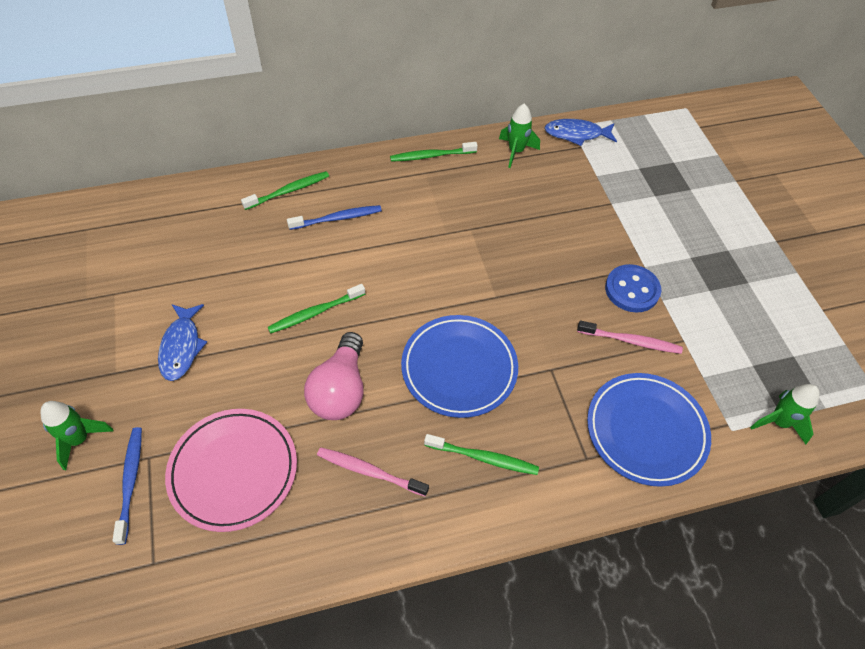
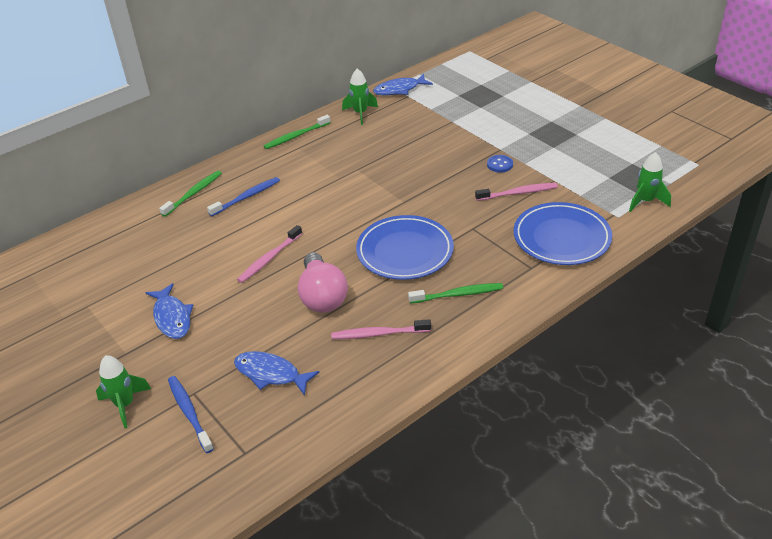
camera: 20 degrees left, 15 degrees down
(233, 471) = (271, 374): pink plate -> blue fish
(315, 313) = (269, 258): green toothbrush -> pink toothbrush
(632, 290) = (500, 165): blue button -> blue button, size x0.59

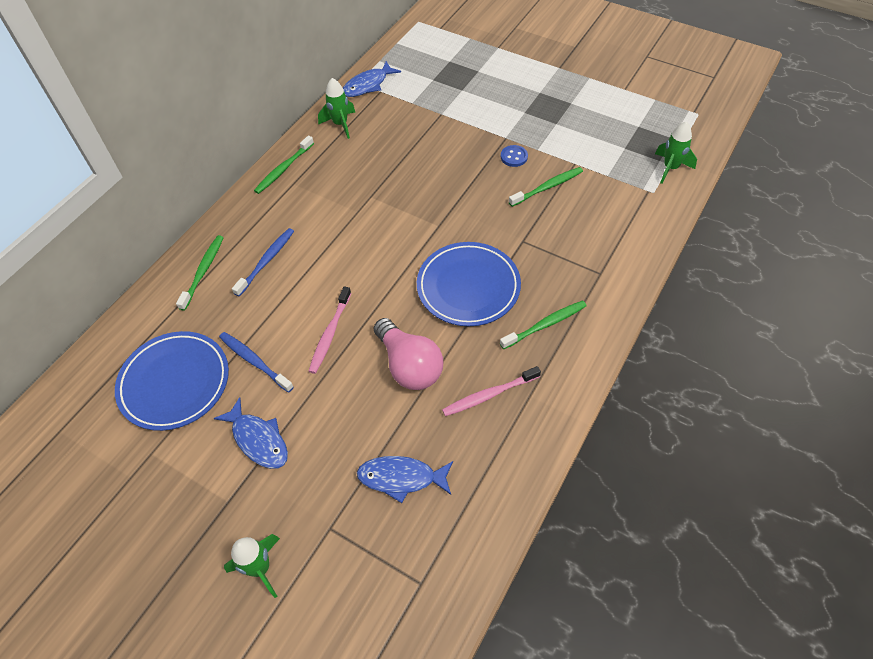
camera: 20 degrees left, 15 degrees up
(189, 413) = (337, 554): blue toothbrush -> blue toothbrush (254, 361)
(518, 193) = (547, 187): pink toothbrush -> green toothbrush
(561, 238) = (613, 230): blue plate -> blue plate (175, 383)

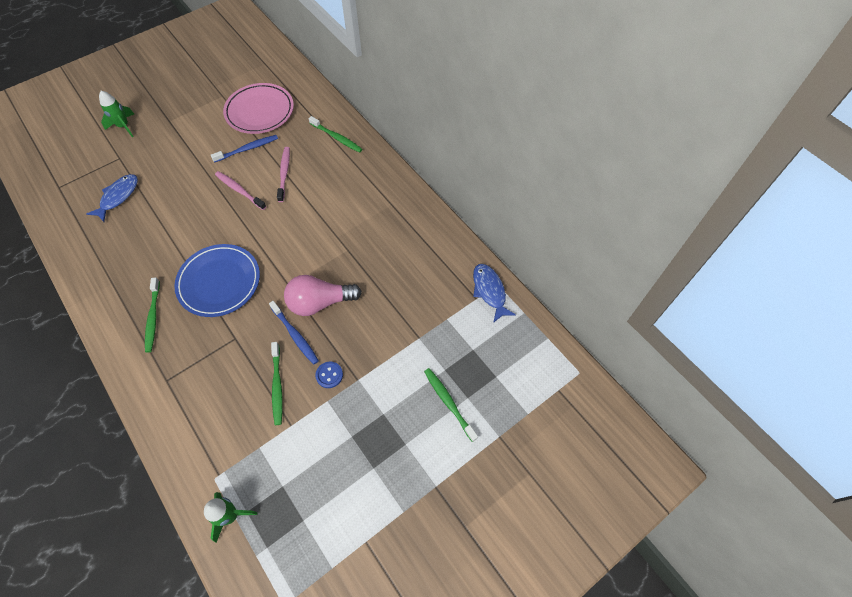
camera: 110 degrees right, 5 degrees up
(175, 383) = (260, 111): blue plate -> pink plate
(258, 439) = (194, 140): blue fish -> none
(266, 261) = (323, 172): blue toothbrush -> blue toothbrush (295, 335)
(283, 169) = (411, 202): green toothbrush -> green toothbrush (448, 403)
(340, 124) = (444, 254): green rocket -> none
(409, 365) = (184, 225): pink light bulb -> pink light bulb (320, 302)
(489, 395) = (130, 260): pink toothbrush -> pink toothbrush (284, 173)

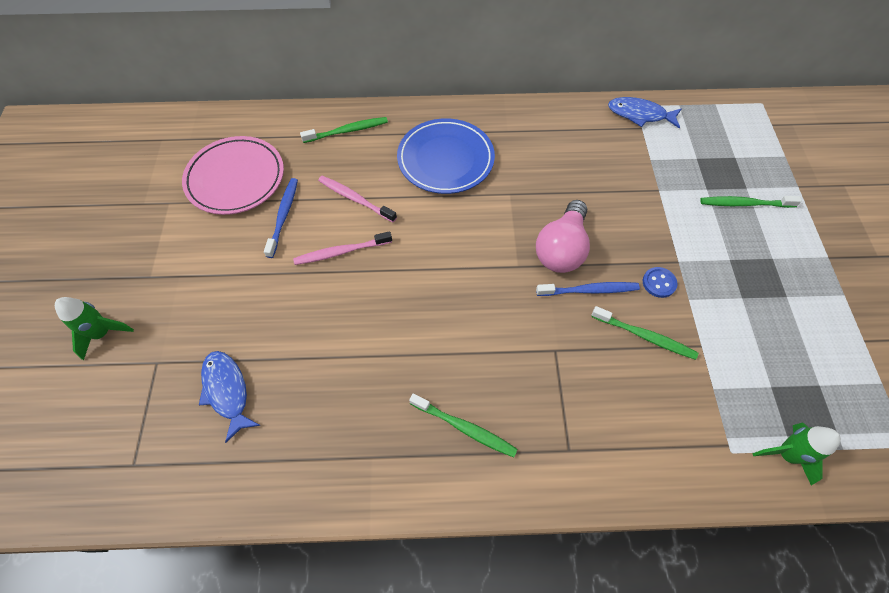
camera: 55 degrees left, 0 degrees up
(219, 282) = (463, 332): blue plate -> blue plate (445, 159)

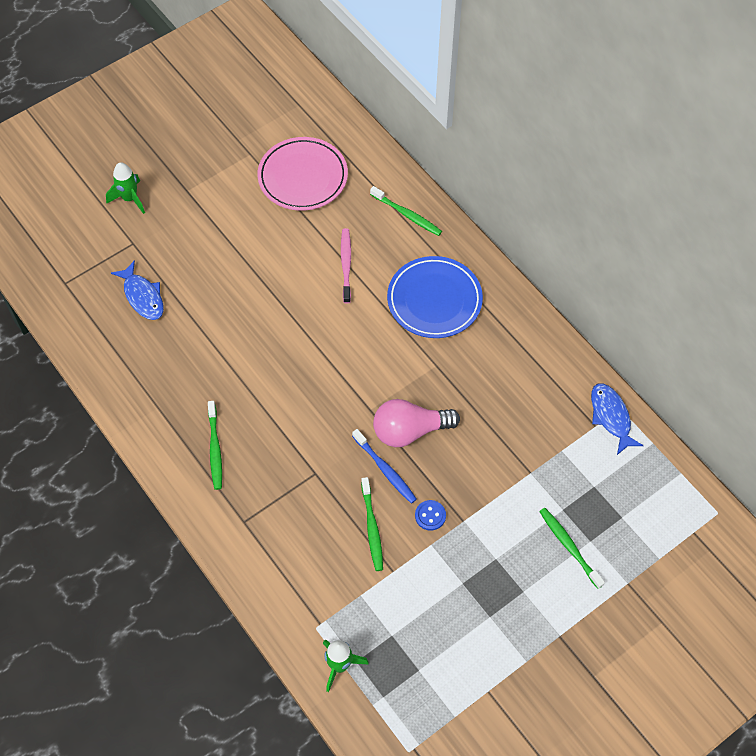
camera: 55 degrees right, 0 degrees up
(227, 391) = (142, 296): blue fish -> blue fish turned 120 degrees clockwise
(283, 216) = (294, 231): blue toothbrush -> none
(341, 252) = (293, 287): pink toothbrush -> none

